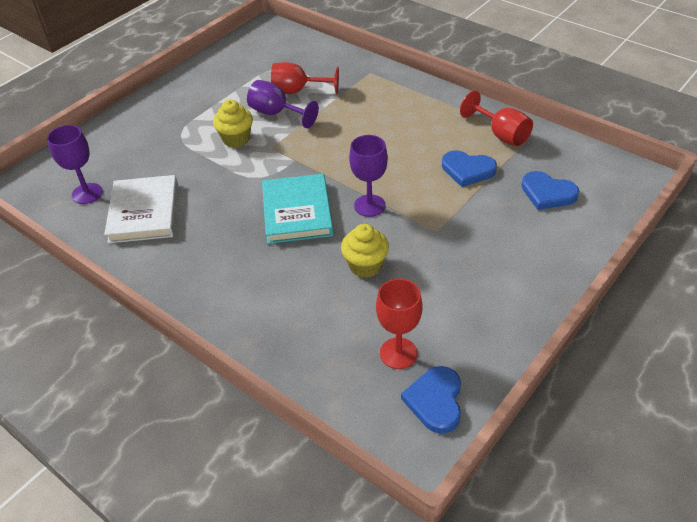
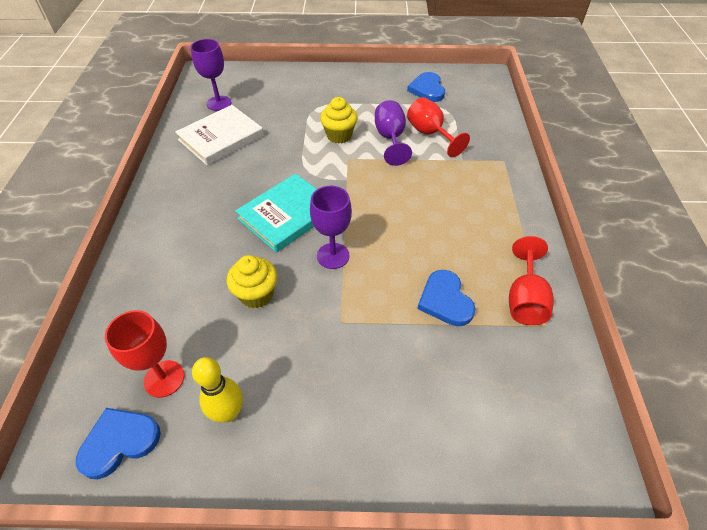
camera: 50 degrees right, 5 degrees up
(462, 325) = (228, 412): none -> yellow bowling pin
(547, 193) = (476, 389): blue heart -> blue heart (427, 89)

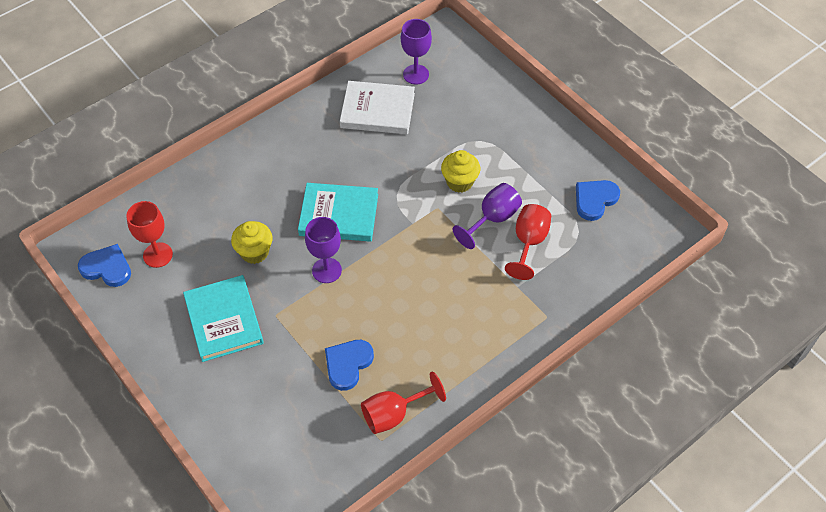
camera: 50 degrees right, 5 degrees up
(228, 412) = (164, 304): yellow bowling pin -> none
(305, 368) = (224, 320): none -> turquoise book

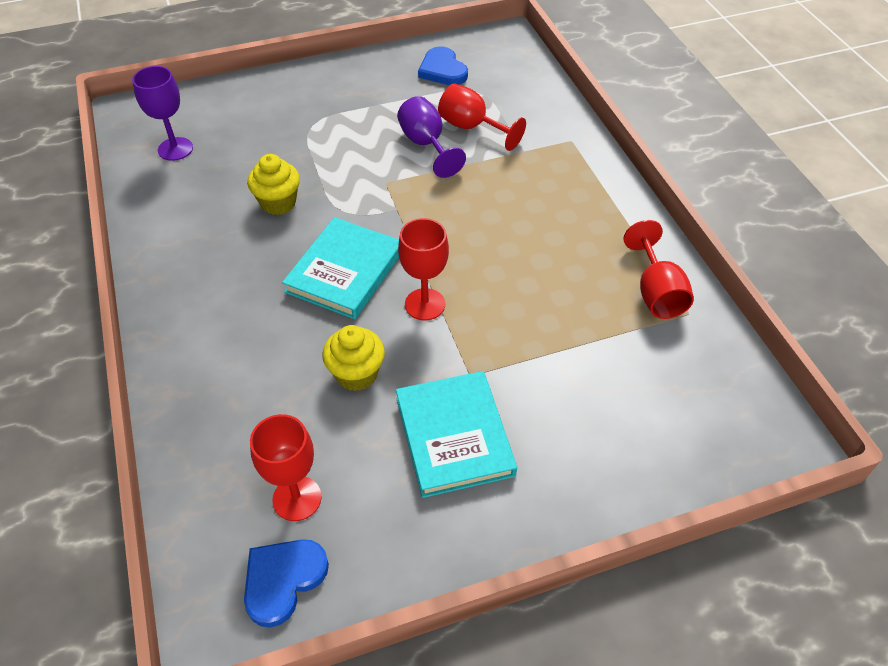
camera: 70 degrees left, 5 degrees down
(224, 320) = (454, 436): turquoise book -> turquoise book turned 75 degrees clockwise
(326, 270) = (425, 304): purple goblet -> red goblet
(348, 364) = (573, 318): blue heart -> none
(377, 111) = (205, 195): white book -> none
(459, 182) = (360, 156): yellow cupcake -> yellow cupcake (278, 203)

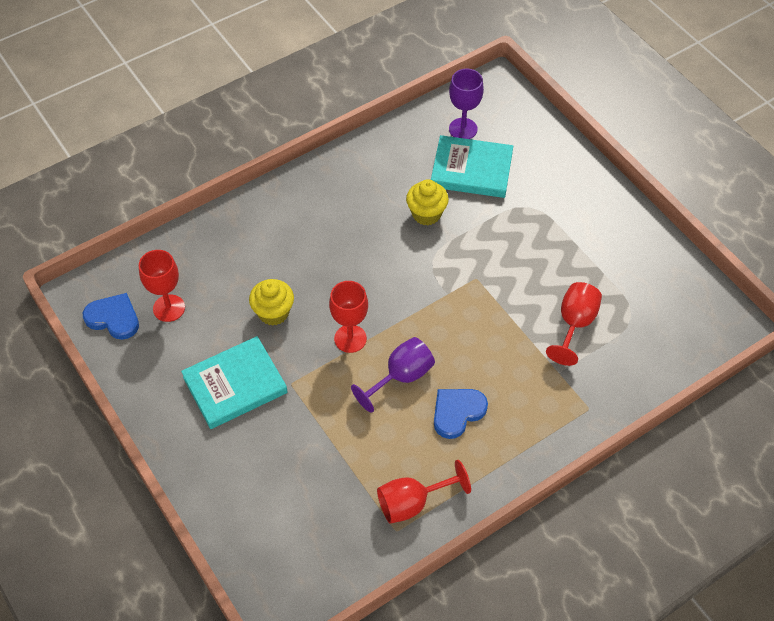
camera: 75 degrees right, 5 degrees up
(345, 272) = (367, 278): turquoise book -> turquoise book (471, 170)
(426, 145) = (536, 295): purple goblet -> purple goblet (401, 377)
(442, 70) = (651, 282): blue heart -> blue heart (457, 412)

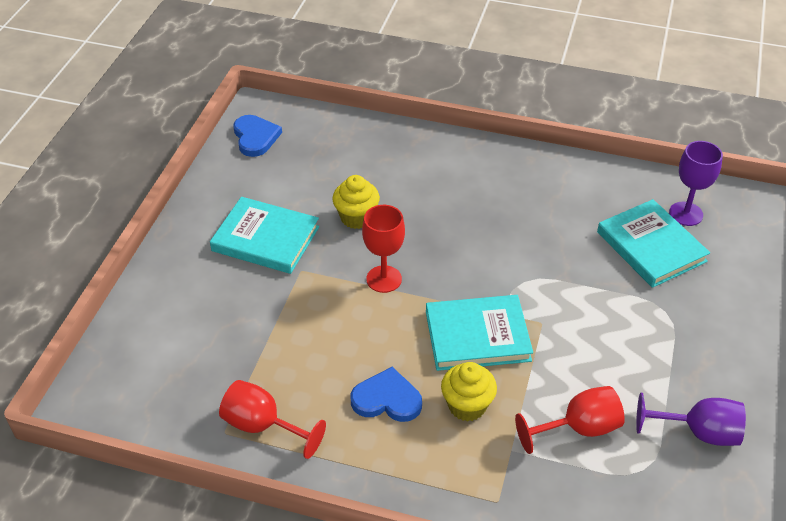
camera: 50 degrees right, 10 degrees down
(169, 308) = (296, 159): red goblet -> none
(401, 377) = (381, 336): purple goblet -> purple goblet (698, 432)
(426, 214) = (566, 247): yellow cupcake -> yellow cupcake (467, 406)
(453, 322) = (477, 336): none -> turquoise book

